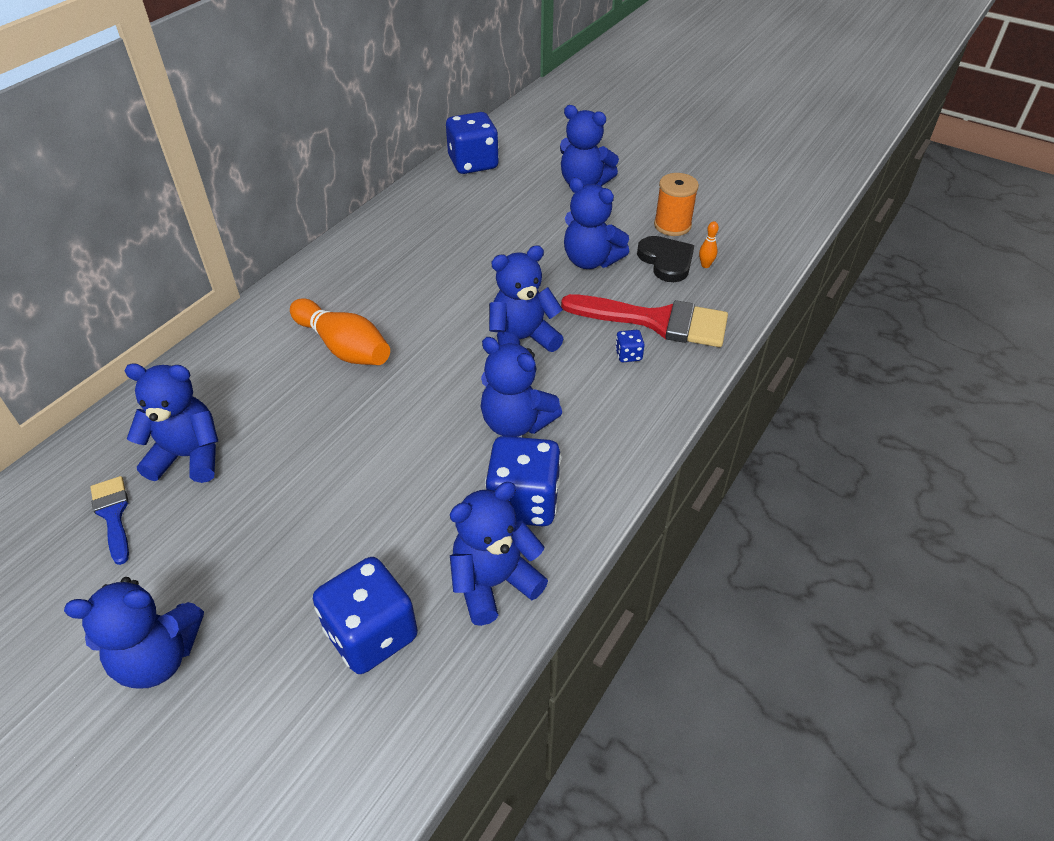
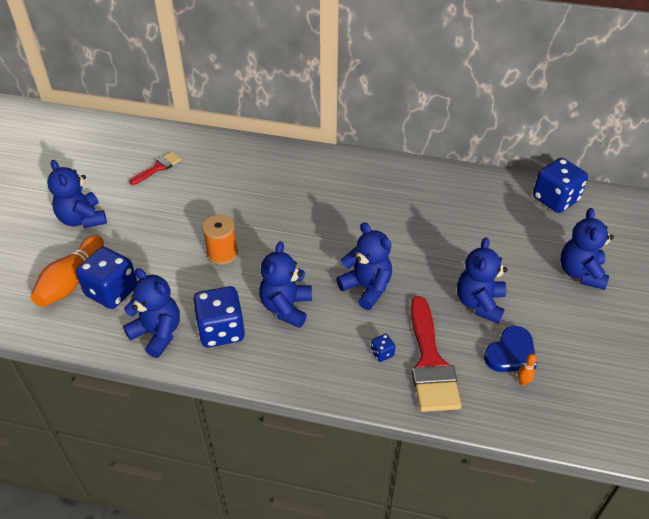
camera: 70 degrees right, 0 degrees up
(113, 515) = (158, 168): blue brush -> red brush
(189, 456) = (204, 177): blue teddy bear -> none
(344, 347) = (315, 204): orange bowling pin -> orange bowling pin (71, 281)
(666, 261) = (511, 353): black heart -> blue heart
(672, 225) = (564, 347): orange spool -> orange spool (222, 253)

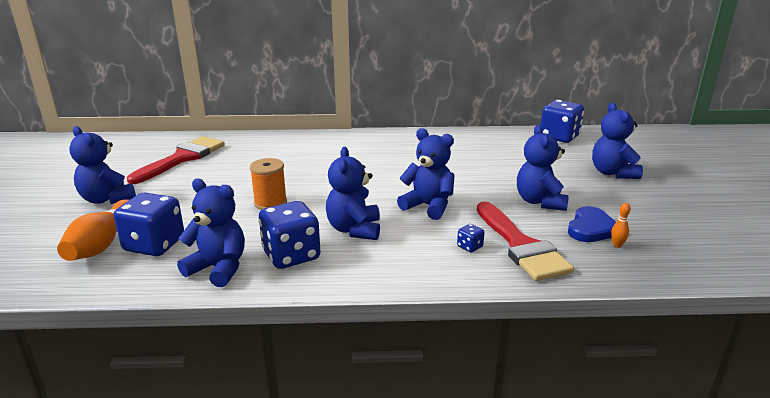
camera: 15 degrees left, 20 degrees down
(158, 168) = (182, 158): red brush -> red brush, size x1.90

